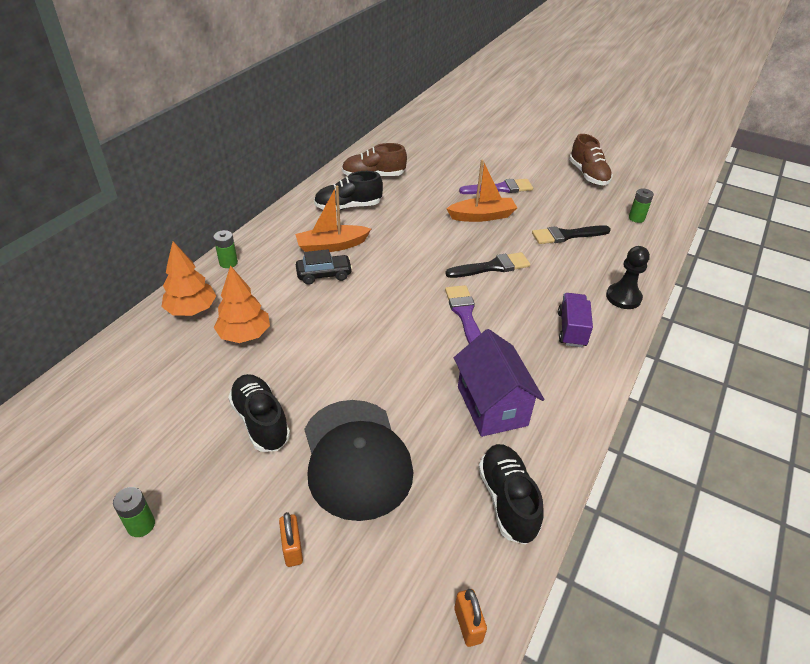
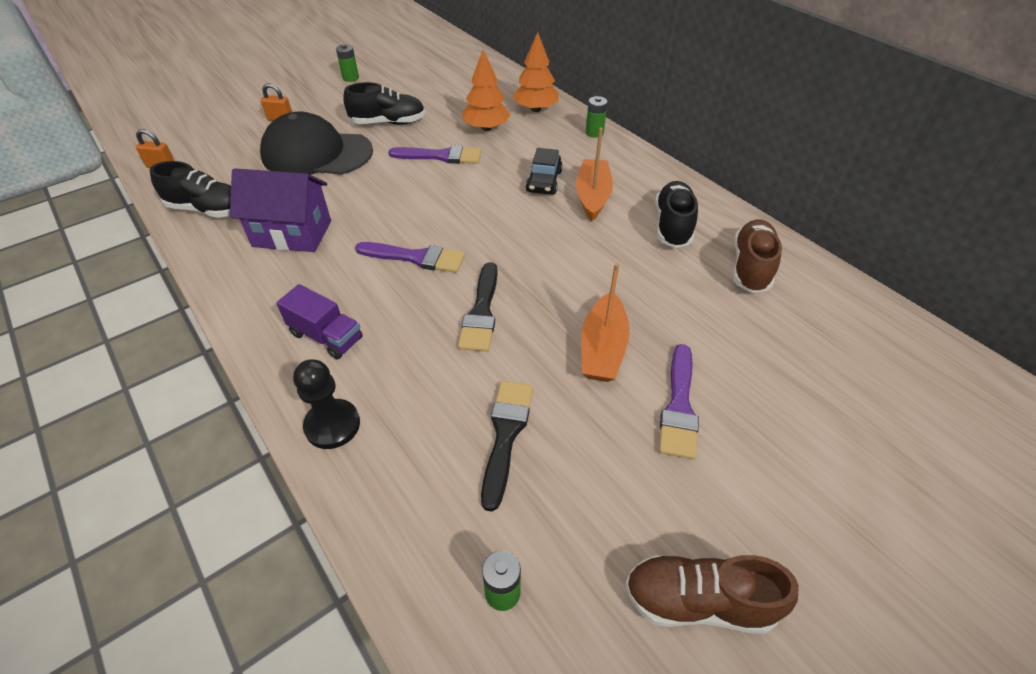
camera: 115 degrees right, 5 degrees up
(313, 350) = (441, 156): none -> purple brush

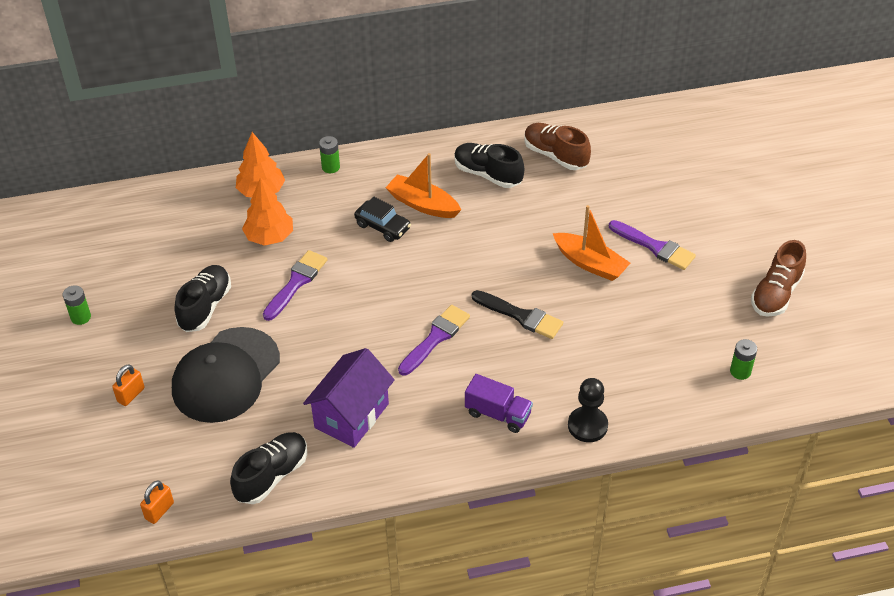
camera: 65 degrees left, 0 degrees up
(326, 336) = (498, 414): purple truck -> purple truck turned 60 degrees clockwise
(505, 434) = (637, 337): black brush -> none

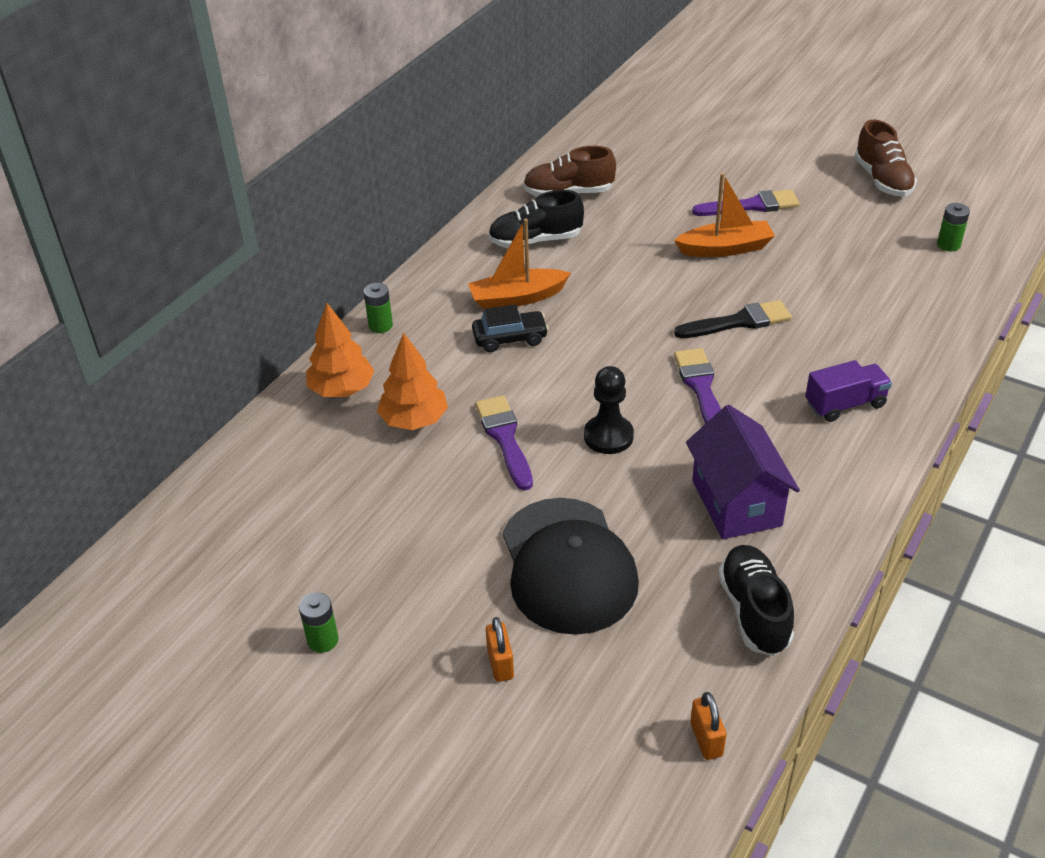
camera: 45 degrees left, 5 degrees down
(205, 307) = (447, 525): black shoe -> none
(587, 425) = (919, 360): black pawn -> black pawn (608, 436)

